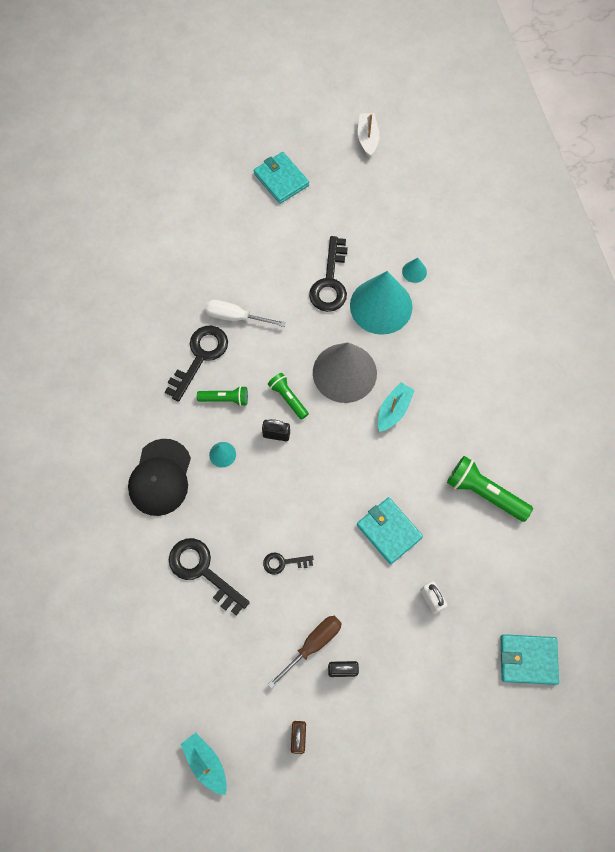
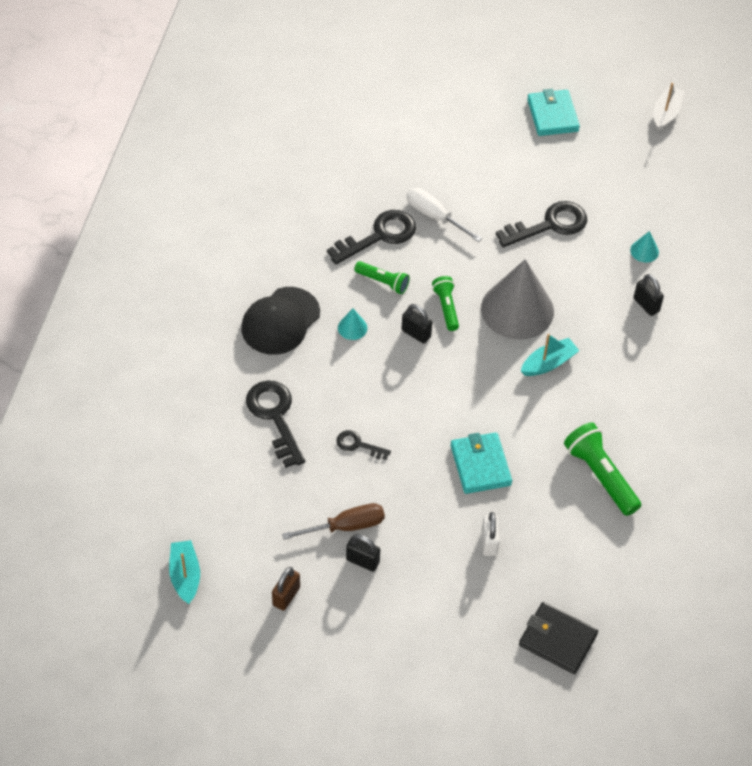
camera: 25 degrees right, 15 degrees down
(330, 282) = (549, 225): black key -> black key turned 150 degrees counterclockwise
(381, 306) = (590, 267): turquoise cone -> none
(440, 320) = (646, 305): none -> black padlock
(528, 659) = (557, 640): turquoise wallet -> black wallet

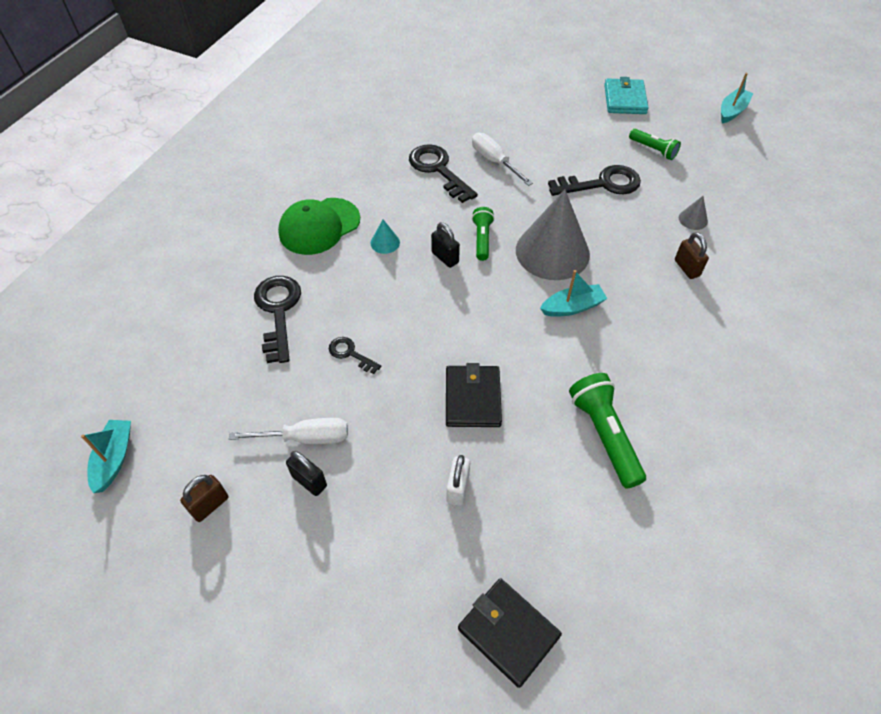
camera: 15 degrees right, 0 degrees up
(280, 321) = (319, 226): black cap -> green cap
(347, 526) = (307, 438): brown screwdriver -> white screwdriver
(379, 236) = (438, 170): black key -> black key turned 105 degrees counterclockwise
(383, 282) = (428, 208): green flashlight -> green flashlight (653, 150)
(480, 465) = (472, 398): turquoise wallet -> black wallet
(644, 251) = (693, 219): turquoise cone -> grey cone
(646, 305) = (686, 268): black padlock -> brown padlock
(666, 113) = (732, 111): white boat -> turquoise boat

